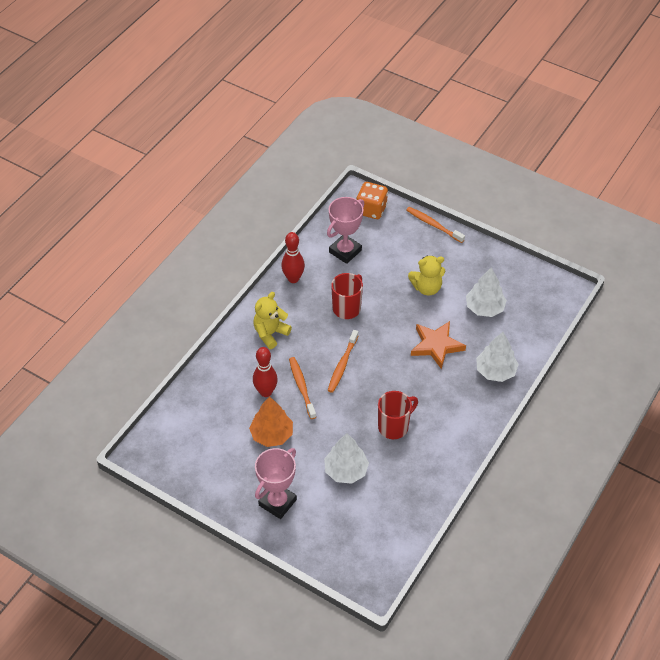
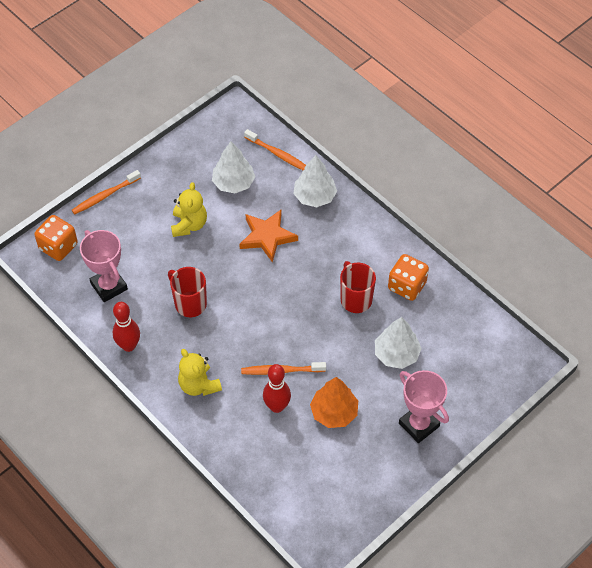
camera: 75 degrees left, 5 degrees up
(342, 365) = (264, 326): orange toothbrush -> orange toothbrush (278, 154)
(423, 464) = (407, 286): none -> orange dice

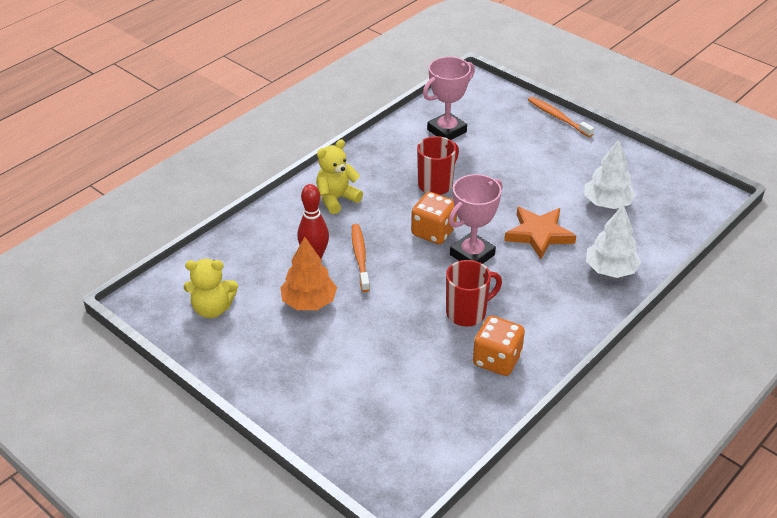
camera: 85 degrees right, 15 degrees down
(58, 247) = (487, 96): orange dice -> orange dice (433, 232)
(129, 346) = (378, 150): red bowling pin -> none
(189, 225) = (538, 176): yellow teddy bear -> yellow teddy bear (212, 309)
(278, 154) = (663, 235): orange toothbrush -> none
(396, 354) = (393, 353): white tree -> none
(419, 425) = (295, 377): pink trophy -> pink trophy (472, 255)

